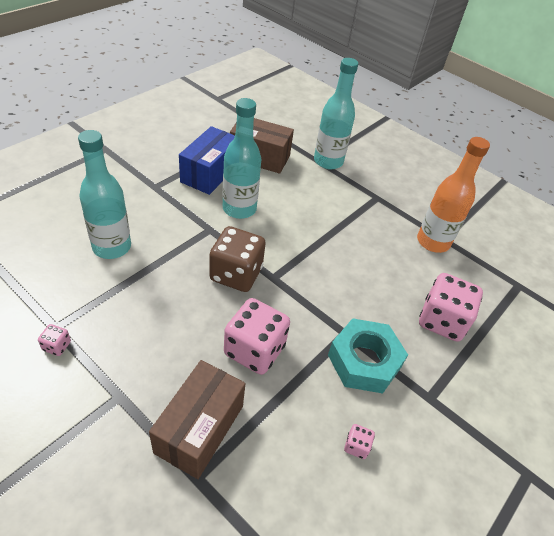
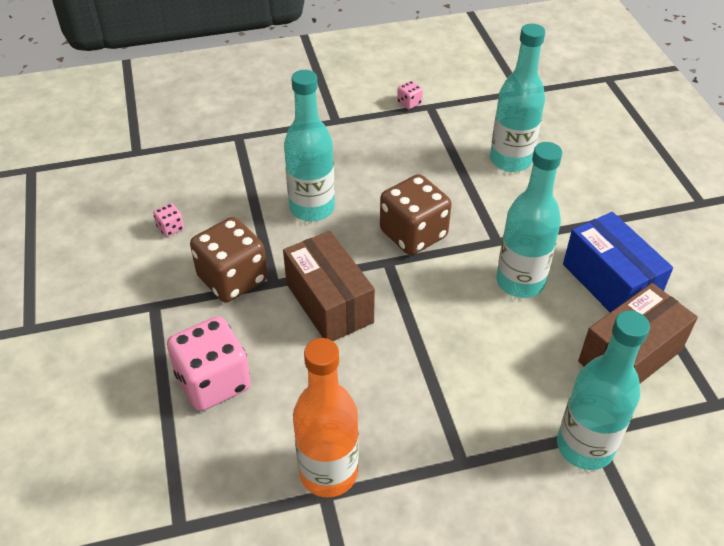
camera: 130 degrees right, 0 degrees up
(200, 429) = (271, 150): brown box -> brown box (329, 303)
(254, 350) = (312, 208): pink dice -> turquoise bottle
(364, 361) = (232, 279): turquoise nut -> brown dice

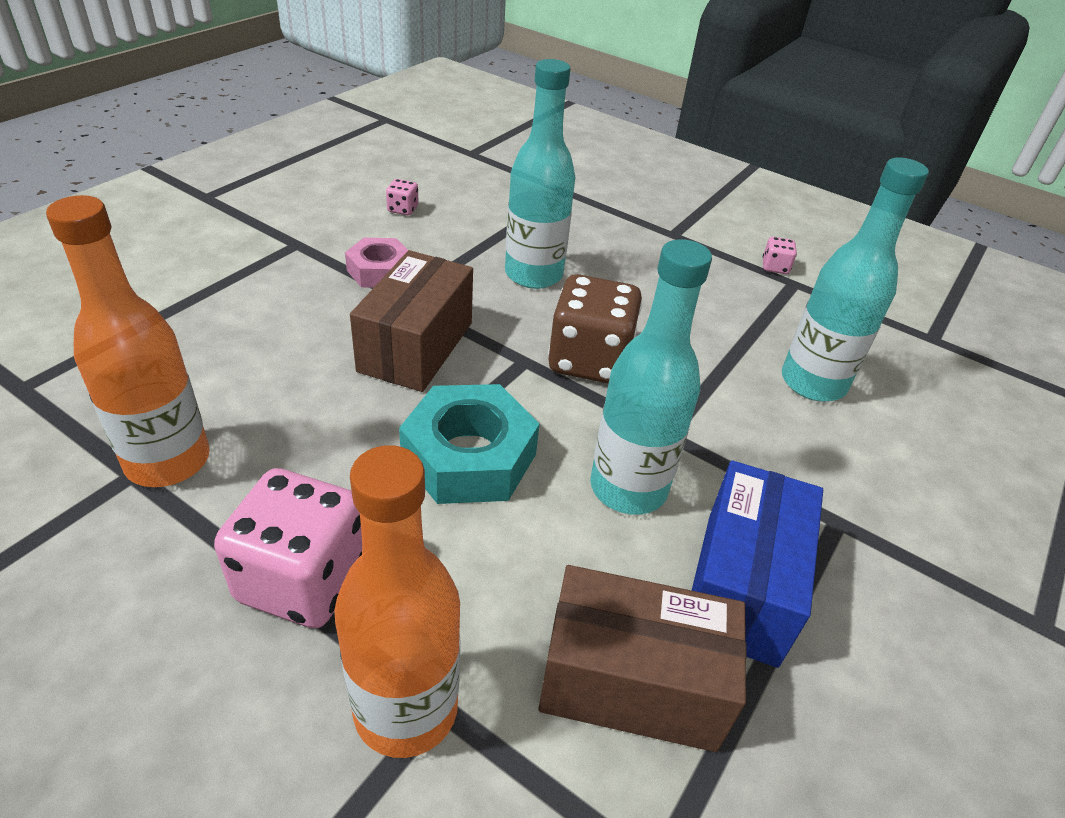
camera: 45 degrees right, 5 degrees down
(213, 382) = (232, 321): pink dice -> pink dice (303, 579)
(232, 279) = (379, 271): brown dice -> pink nut
(444, 332) = (469, 457): none -> turquoise nut
(585, 446) = (406, 709): turquoise bottle -> orange bottle

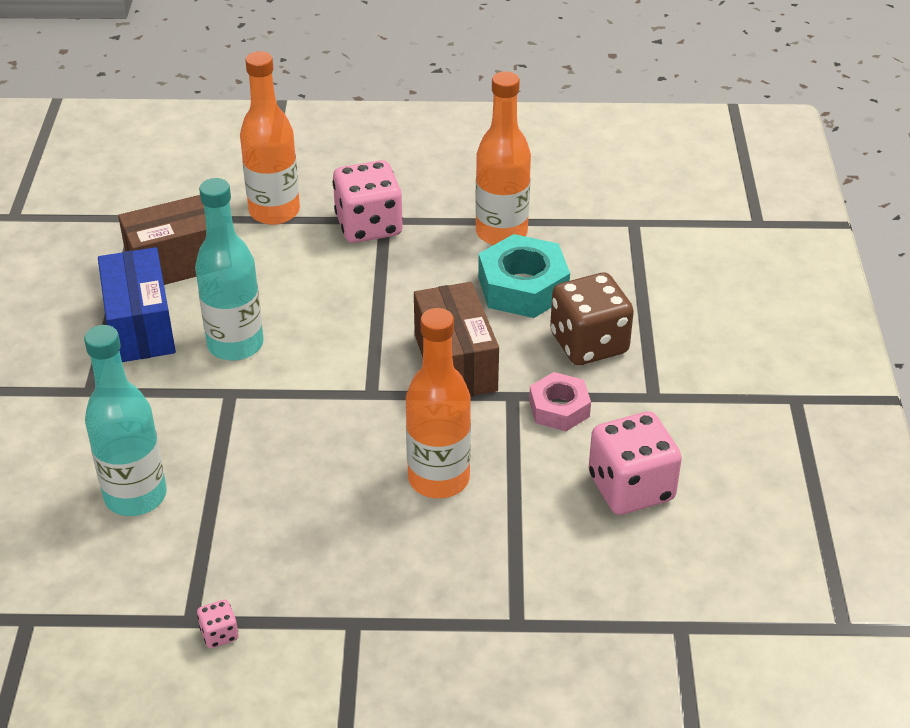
camera: 150 degrees right, 0 degrees up
(403, 209) = (631, 488): pink dice -> pink dice, size x2.35
(469, 457) = (346, 314): turquoise nut -> turquoise nut (523, 287)
(533, 275) = (438, 479): turquoise bottle -> orange bottle
(589, 360) = (325, 419): brown dice -> brown dice (589, 343)

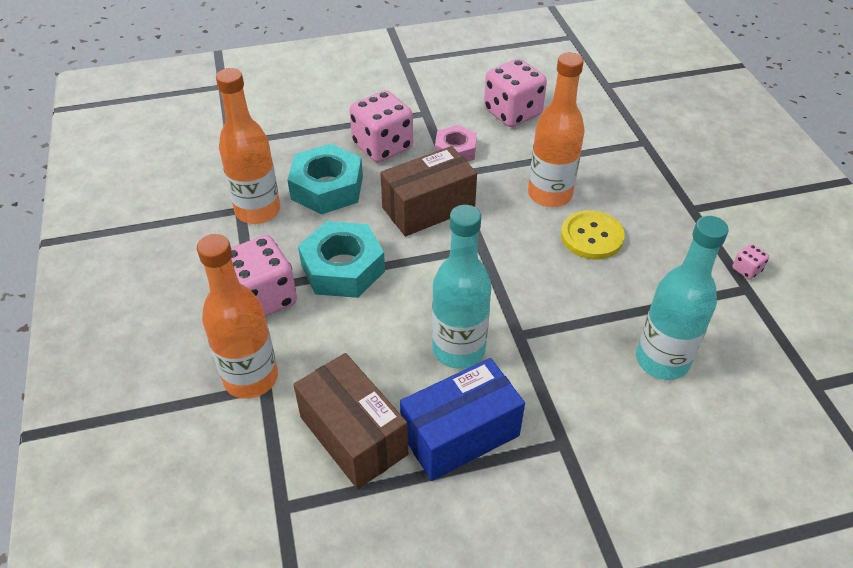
camera: 105 degrees left, 5 degrees up
(345, 497) = (591, 236): none -> yellow button
(386, 282) = (343, 268): none -> turquoise nut
(589, 343) = (382, 146): brown dice -> pink dice

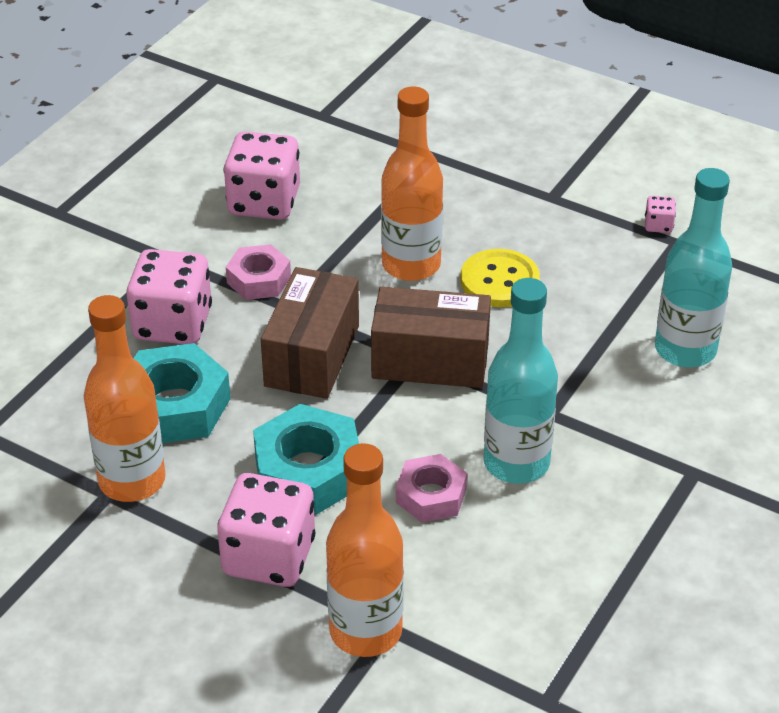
camera: 45 degrees left, 5 degrees down
(353, 435) = (525, 601): brown box -> brown box (430, 360)
(386, 331) = (431, 496): none -> pink nut
(460, 434) = (609, 529): blue box -> none

